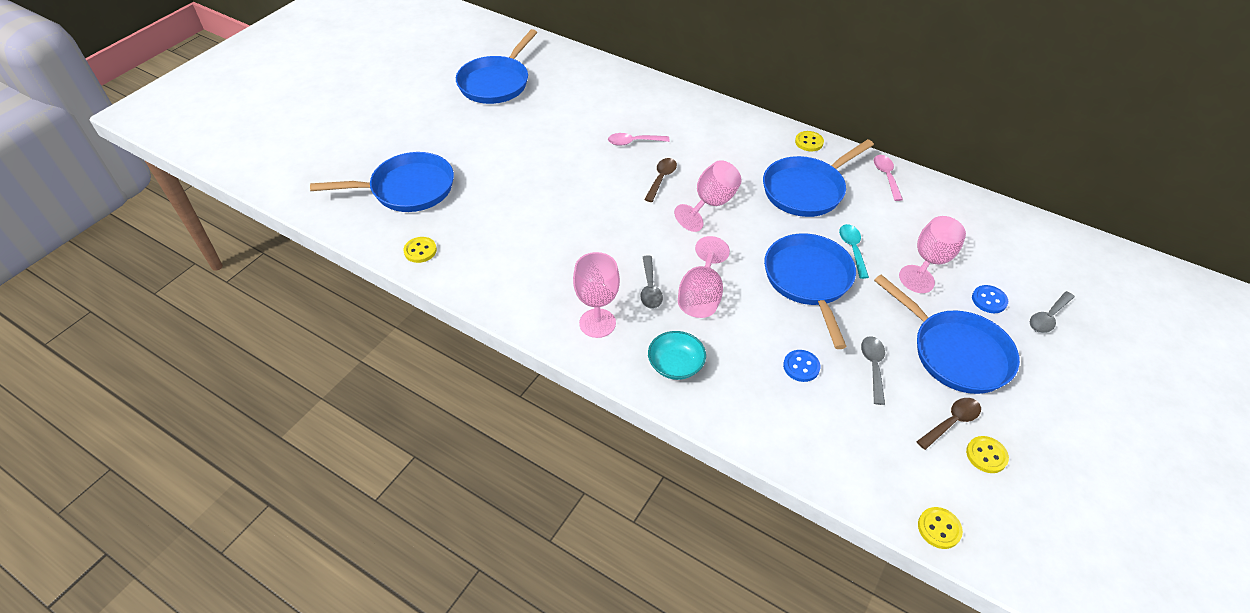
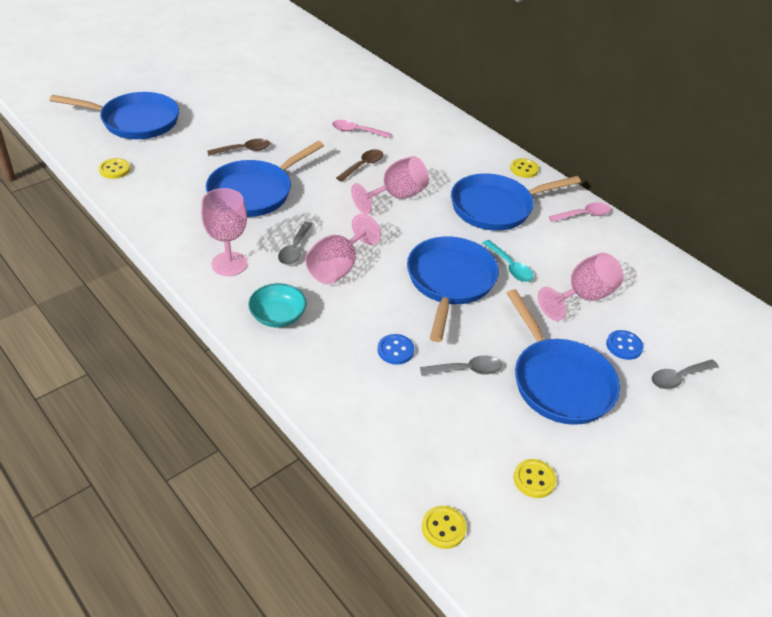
camera: 15 degrees right, 5 degrees down
(496, 83) = (264, 59): blue pan -> blue pan (255, 192)
(852, 249) = (510, 267): turquoise spoon -> turquoise spoon turned 135 degrees clockwise
(873, 366) = (466, 370): grey spoon -> grey spoon turned 60 degrees clockwise
(886, 176) = (584, 215): pink spoon -> pink spoon turned 60 degrees clockwise
(952, 422) = (517, 440): brown spoon -> brown spoon (244, 150)

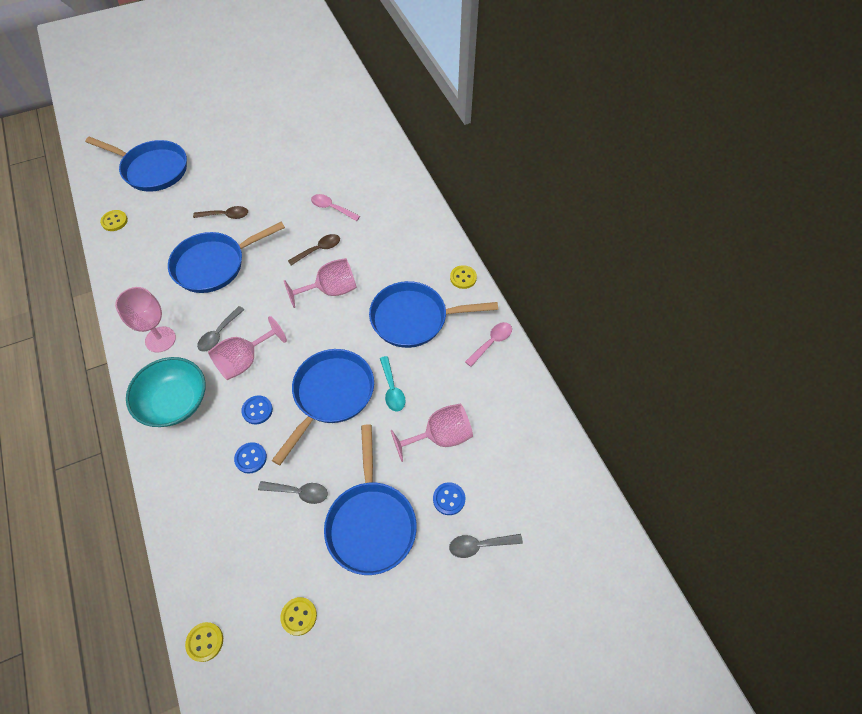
camera: 20 degrees right, 15 degrees up
(278, 316) = (174, 402): turquoise bowl -> turquoise bowl, size x1.59
(377, 308) = (257, 410): none -> blue button
(584, 215) = (491, 342): pink spoon -> pink spoon turned 45 degrees counterclockwise

